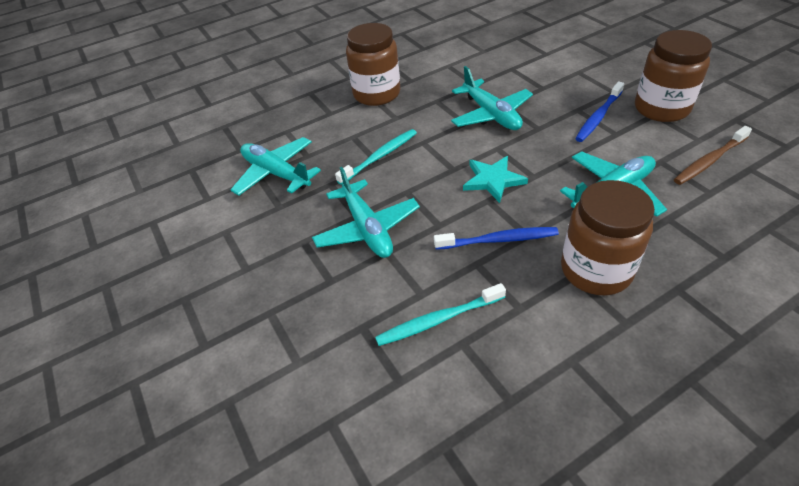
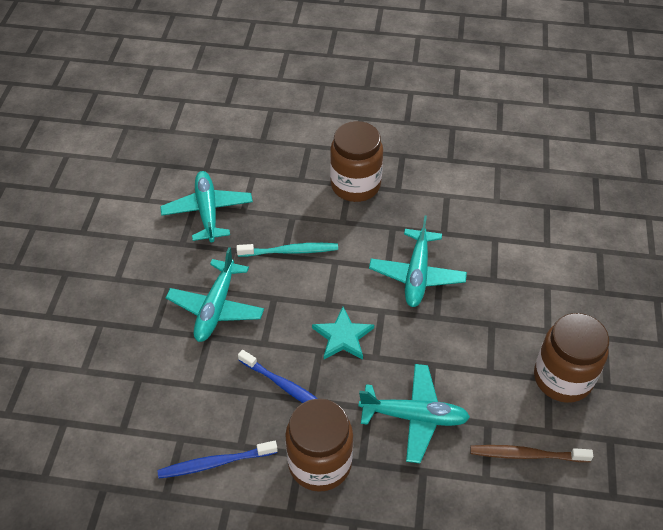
camera: 35 degrees right, 5 degrees up
(437, 320) = (184, 411): turquoise toothbrush -> none
(598, 117) = (497, 344): blue toothbrush -> blue toothbrush (214, 463)

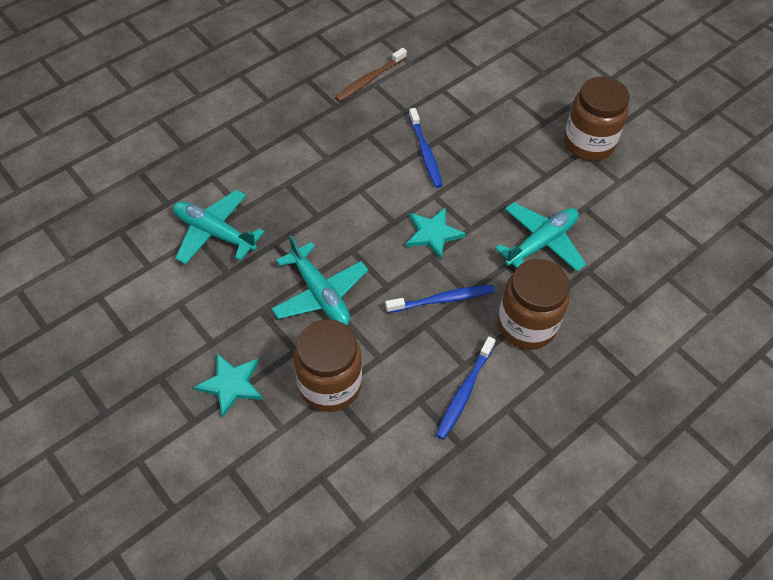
camera: 50 degrees left, 5 degrees up
(93, 314) = (231, 384): none -> turquoise star
(291, 251) = (319, 208): turquoise toothbrush -> none
(355, 185) = (302, 125): brown jar -> brown jar (330, 385)
(417, 275) = (425, 153): turquoise plane -> blue toothbrush
(526, 455) = (626, 206): brown toothbrush -> brown toothbrush (369, 80)

